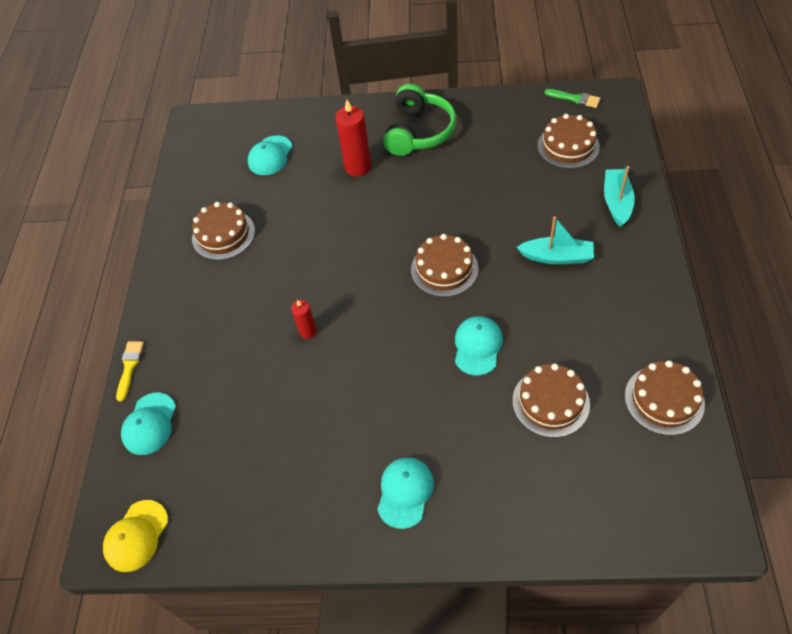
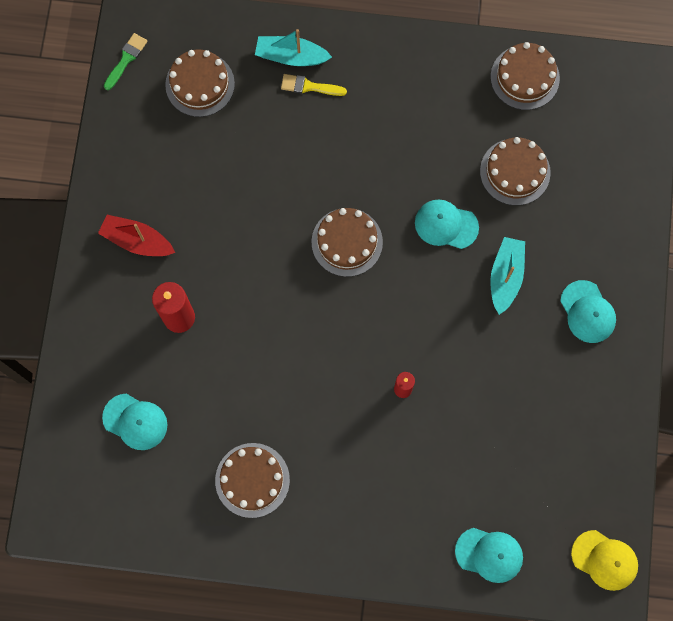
camera: 90 degrees left, 20 degrees up
(129, 367) = (418, 581): yellow brush -> yellow brush (309, 86)
(405, 492) = (587, 312): turquoise cap -> turquoise cap turned 135 degrees counterclockwise
(419, 132) = (137, 241): green headphones -> red boat
(557, 257) = (351, 130): turquoise boat -> turquoise boat (505, 276)

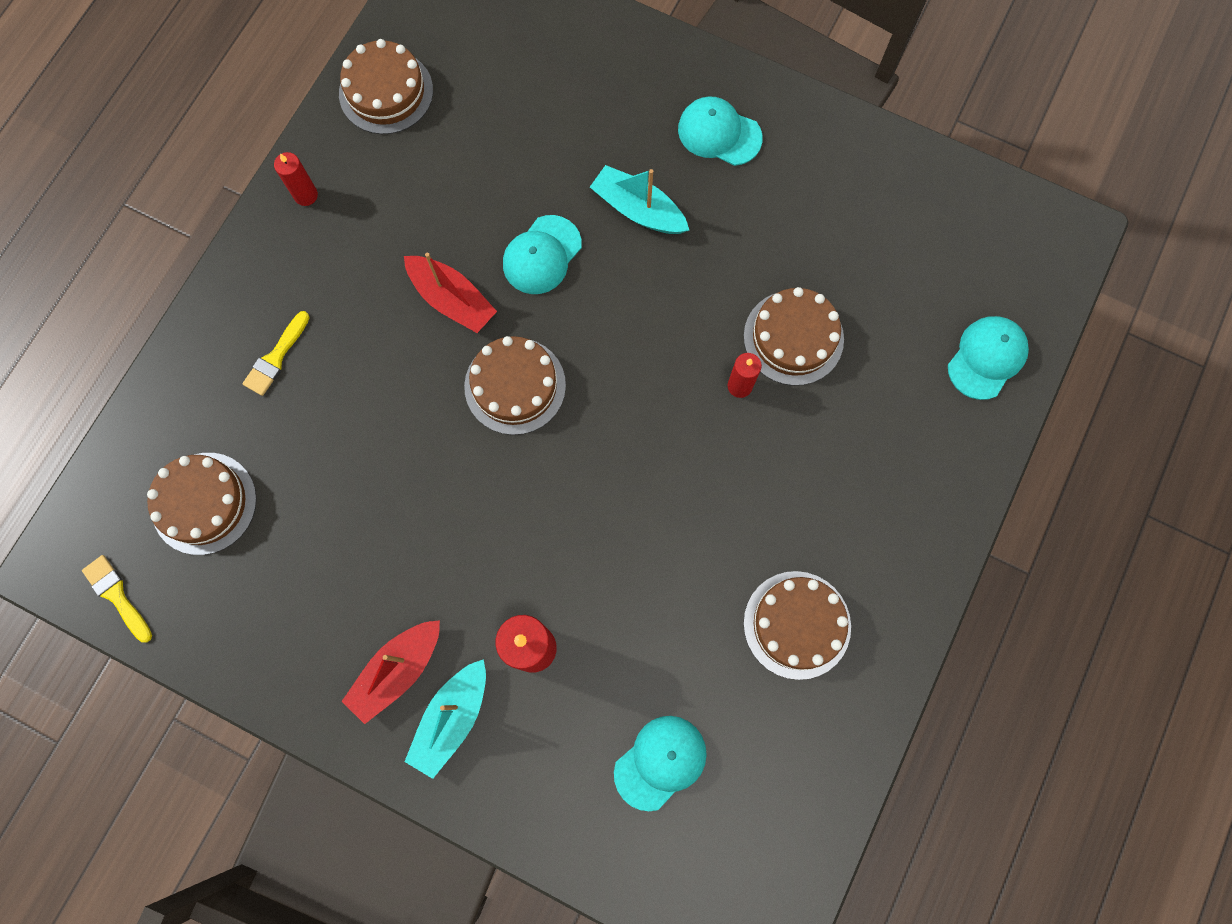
camera: 70 degrees left, 0 degrees up
(126, 59) = (117, 595): green brush -> yellow brush
(291, 56) = (222, 366): turquoise boat -> turquoise boat (452, 719)
(391, 179) = (452, 300): none -> red boat
(428, 58) = (306, 195): none -> red candle
(515, 172) = (505, 149): brown cake -> brown cake (793, 337)
(587, 312) = (719, 133): turquoise cap -> turquoise cap turned 150 degrees counterclockwise
(604, 560) = (1032, 228): yellow cap -> none

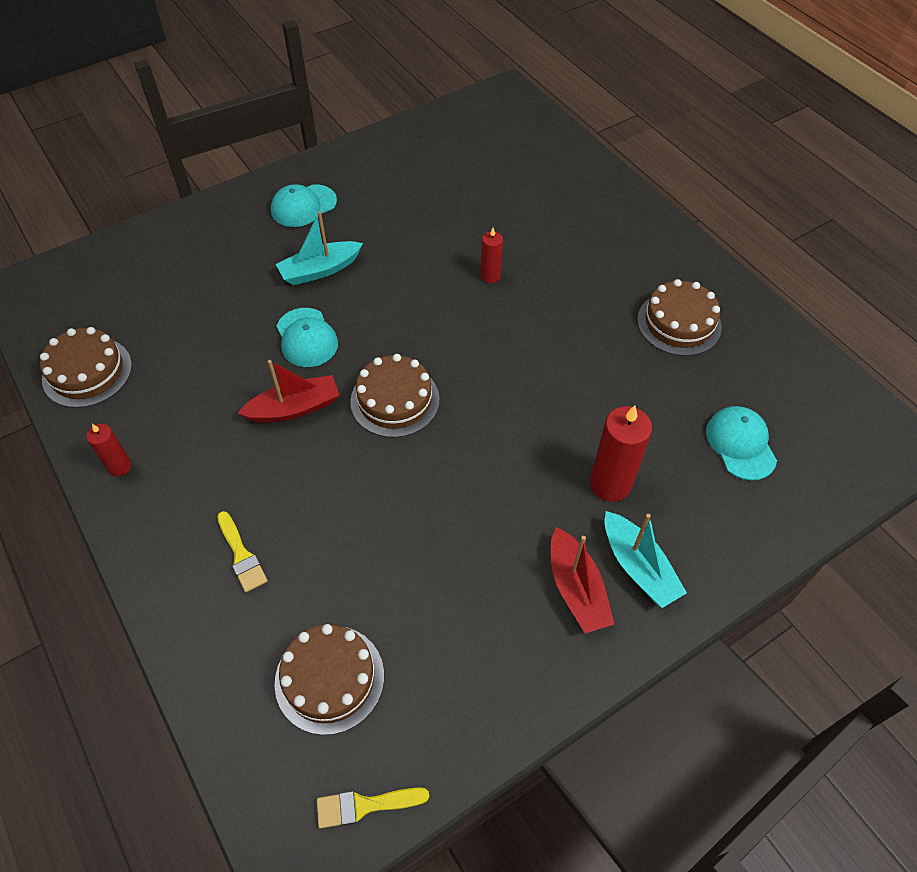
camera: 60 degrees left, 20 degrees down
(793, 337) = (477, 235): brown cake -> none
(987, 358) = (557, 158): turquoise cap -> none

